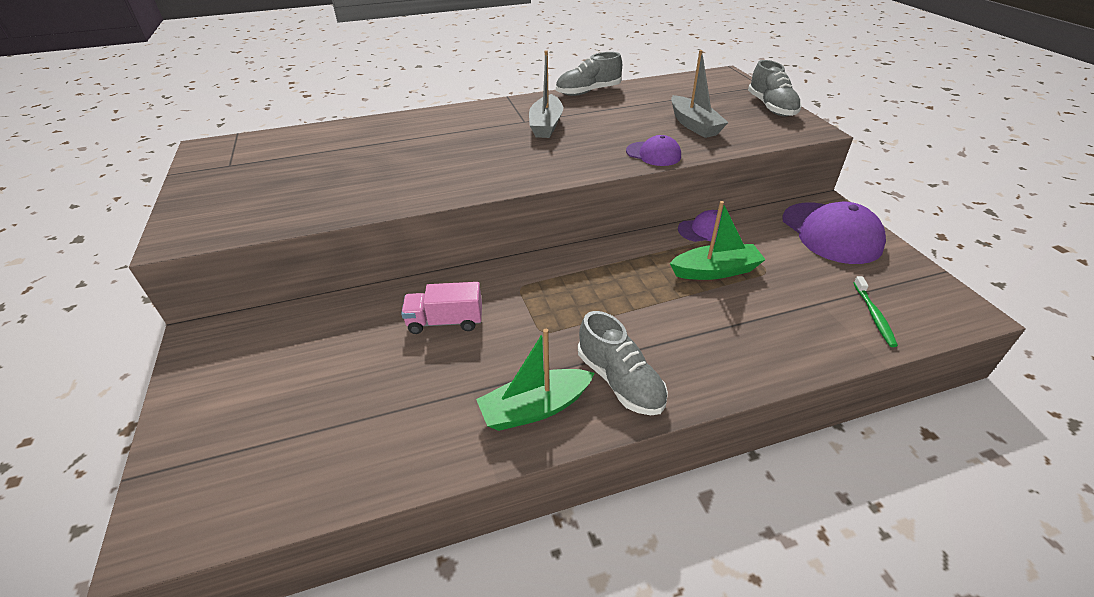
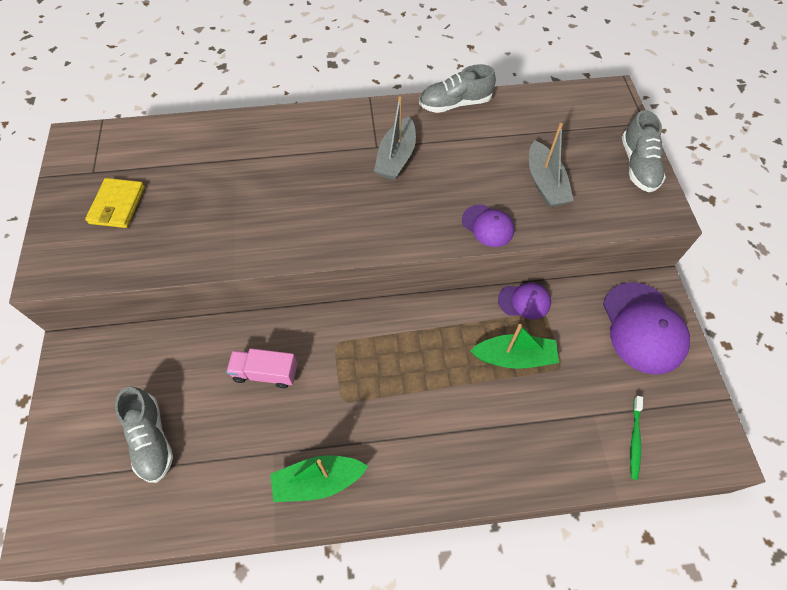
camera: 10 degrees right, 20 degrees up
(259, 183) = (117, 205): none -> yellow wallet
(620, 381) = (391, 467): grey shoe -> grey shoe (151, 439)

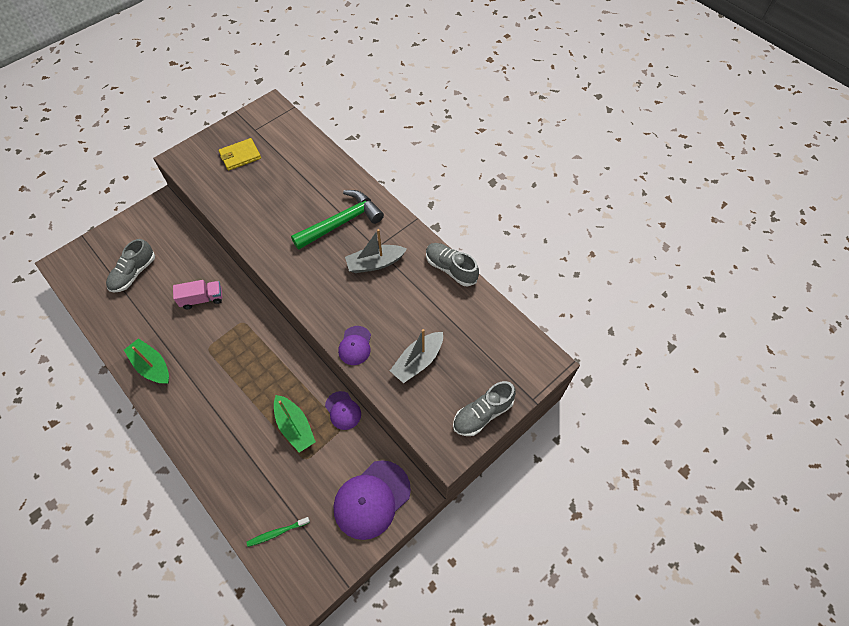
camera: 55 degrees right, 0 degrees up
(265, 373) = (202, 299): pink truck -> pink truck turned 105 degrees clockwise
(315, 158) = (341, 222): none -> green hammer

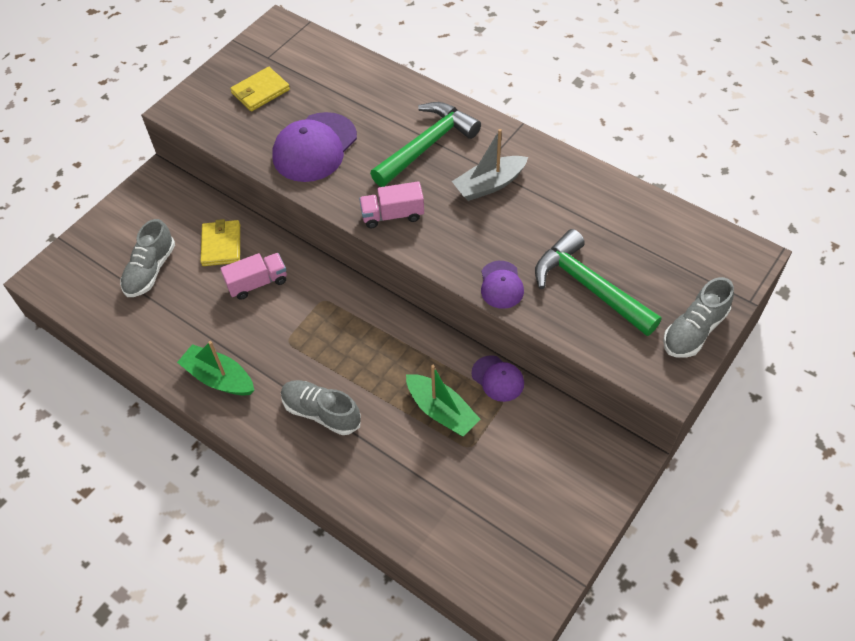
camera: 10 degrees left, 5 degrees down
(188, 264) = (221, 245): none -> yellow wallet
(277, 532) = (466, 542): green toothbrush -> none
(298, 273) = (392, 215): none -> pink truck
(372, 499) = (575, 475): purple cap -> purple cap (314, 147)
(418, 361) = (589, 287): grey boat -> green hammer
(451, 269) = (589, 173): grey shoe -> grey shoe (321, 412)

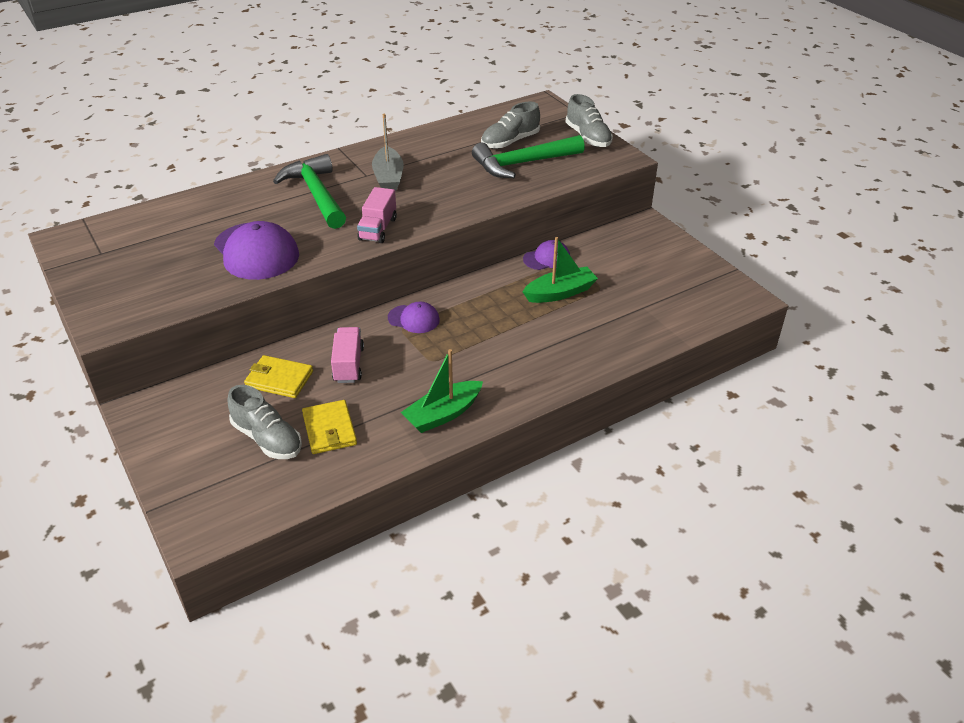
camera: 70 degrees left, 15 degrees down
(260, 91) = (144, 267): yellow wallet -> yellow wallet (329, 429)
(321, 412) = (522, 357): grey shoe -> grey shoe (510, 142)
(501, 285) = (493, 197): purple cap -> purple cap (414, 319)

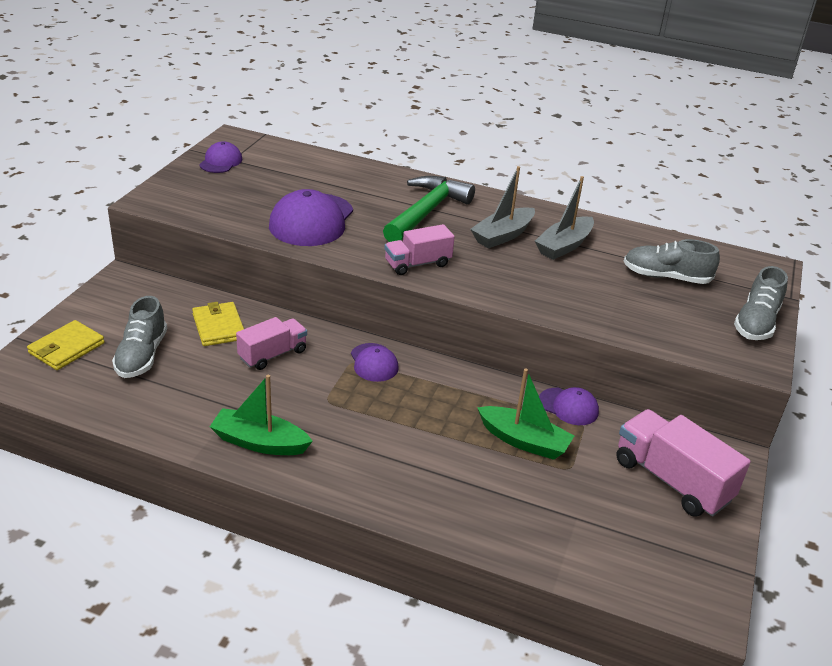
camera: 50 degrees right, 5 degrees down
(95, 260) = (221, 162): none -> purple cap
(329, 429) = (180, 383): yellow wallet -> yellow wallet (66, 348)
(431, 160) = (564, 246): none -> grey boat
(523, 163) = (640, 300): green hammer -> none
(646, 255) = (671, 480): none -> pink truck

